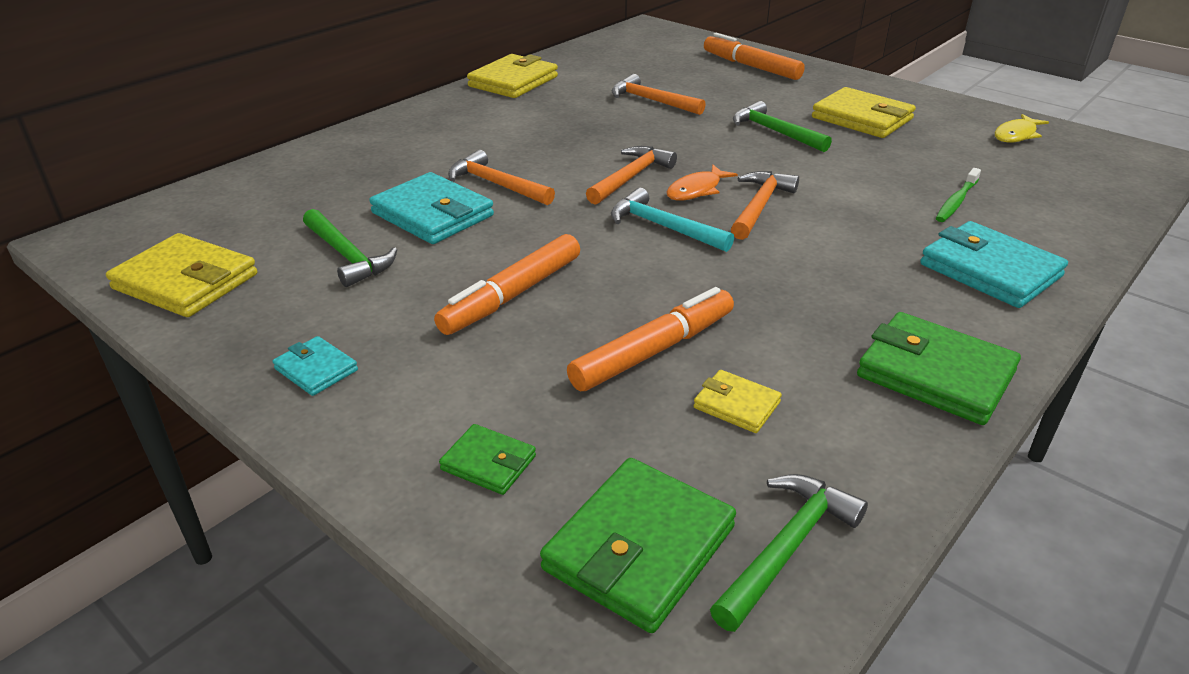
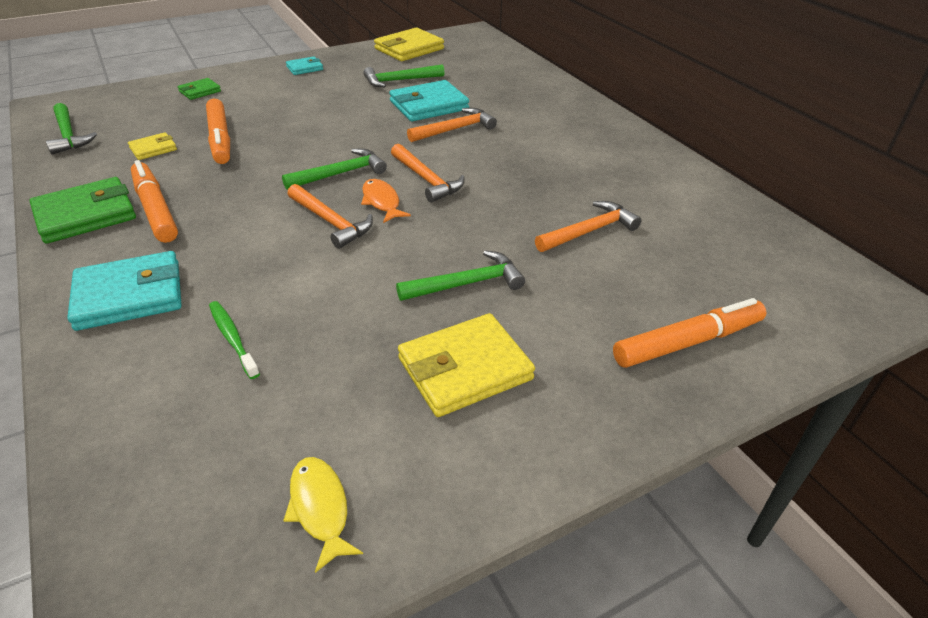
camera: 110 degrees right, 5 degrees up
(512, 295) = (314, 114): orange marker -> orange marker (155, 209)
(513, 81) = (671, 168): yellow wallet -> none
(639, 548) = (116, 109): green wallet -> none
(663, 227) = (340, 174): turquoise hammer -> green hammer

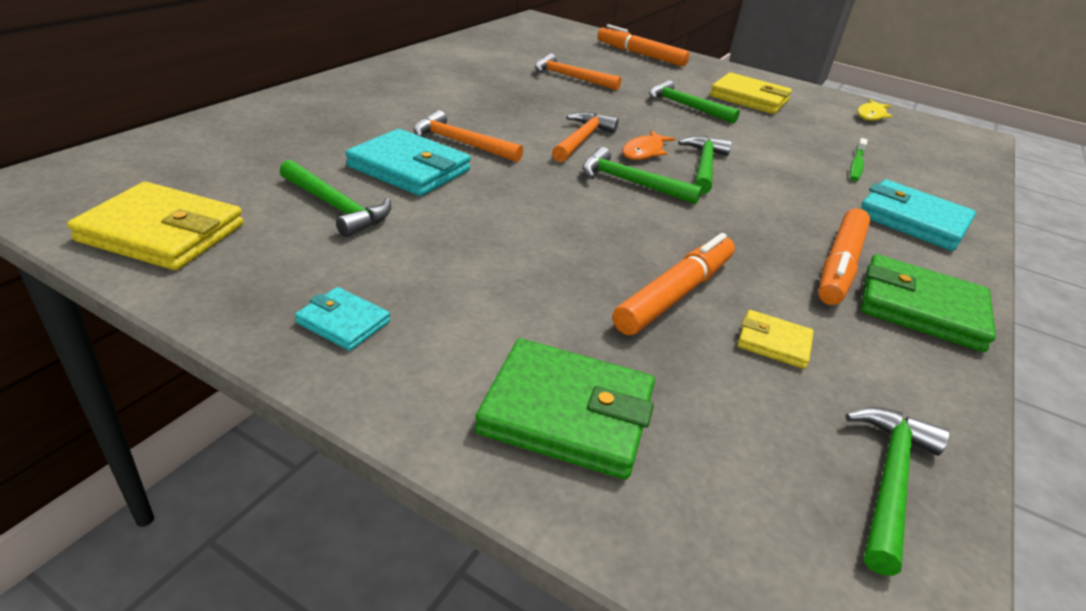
camera: 125 degrees left, 5 degrees down
(200, 91) = (567, 413): green wallet -> green wallet, size x1.90
(331, 222) = (704, 166): orange hammer -> green hammer

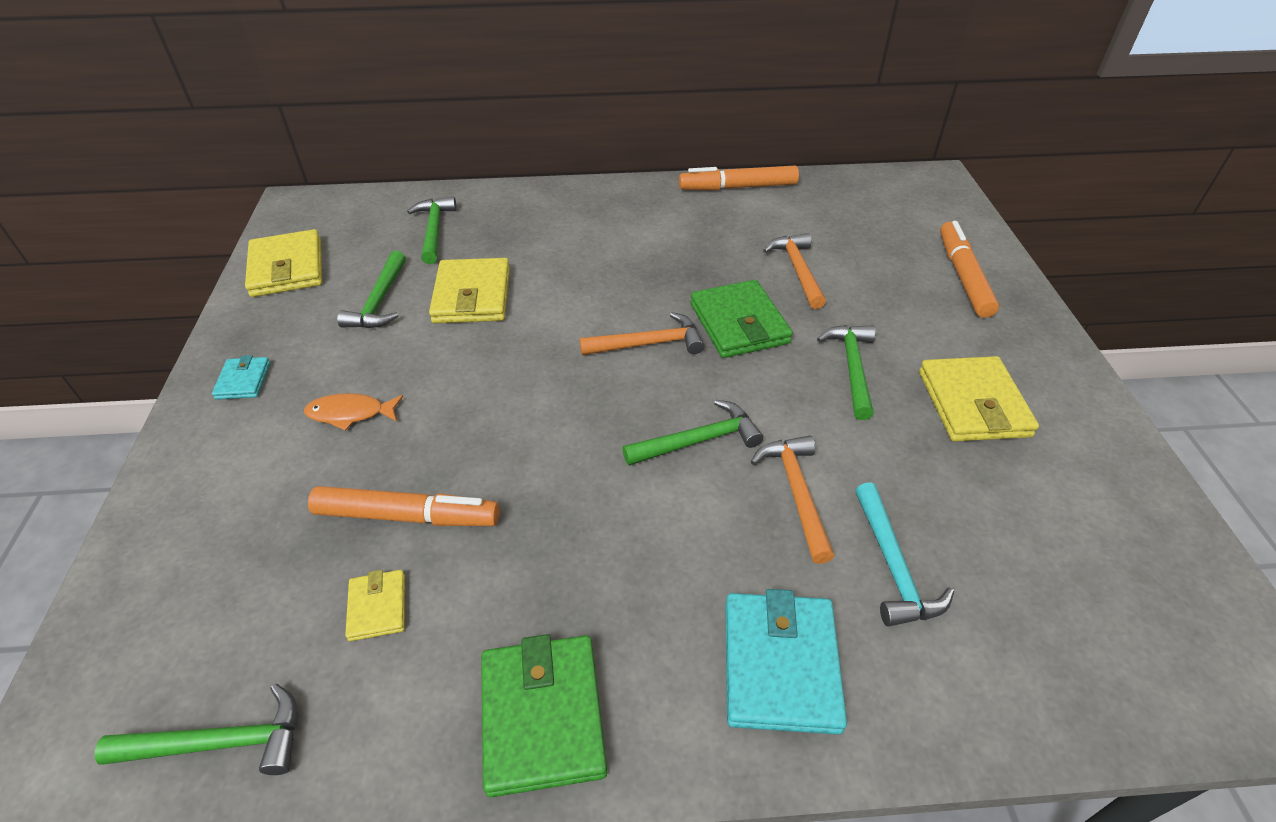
camera: 60 degrees right, 10 degrees up
(409, 169) = (472, 296): turquoise wallet -> yellow wallet
(461, 143) = (549, 293): orange hammer -> orange hammer (796, 493)
(567, 413) = (206, 521): green wallet -> green wallet (739, 324)
(631, 183) = (592, 410): green hammer -> green hammer (434, 230)
(644, 152) = (676, 389): orange fish -> orange fish (350, 413)
(840, 266) = (575, 619): orange marker -> orange marker (738, 187)
(856, 165) = (893, 566): green toothbrush -> turquoise hammer
(871, 115) = (1131, 536): yellow fish -> none

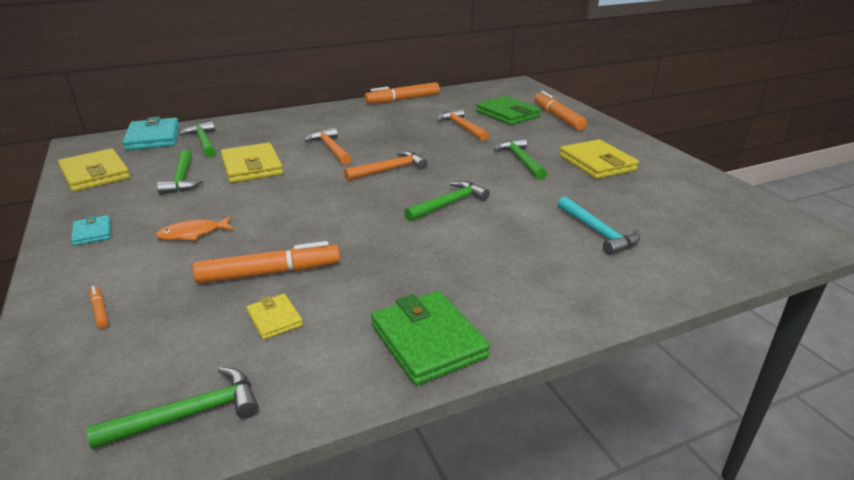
camera: 20 degrees left, 15 degrees down
(199, 526) = (99, 310): none -> orange marker
(739, 324) = (441, 153): green wallet -> green wallet (507, 114)
(780, 665) = (562, 284): turquoise wallet -> turquoise wallet (153, 138)
(796, 493) = (523, 214): orange hammer -> orange hammer (331, 149)

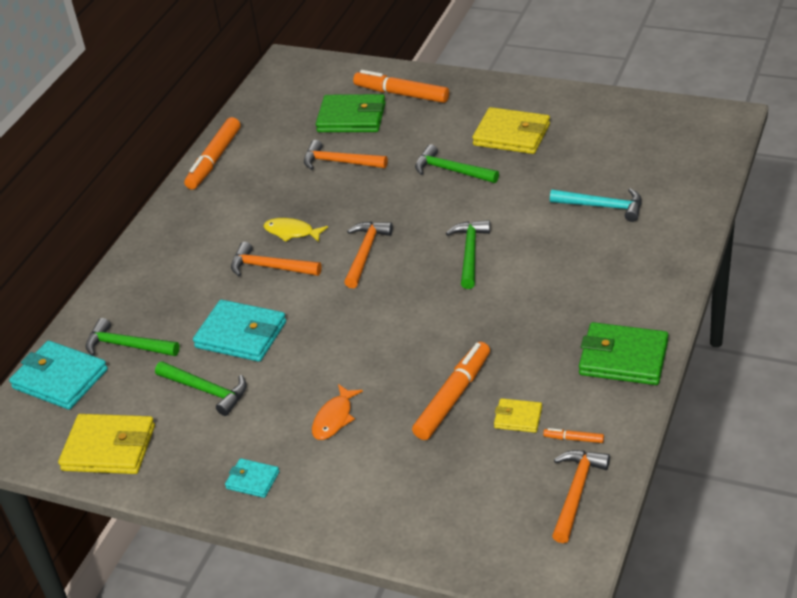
camera: 40 degrees left, 10 degrees up
(99, 310) = (399, 505): orange marker -> orange marker (573, 439)
(189, 414) = (576, 492): green hammer -> orange hammer
(252, 167) = (241, 335): yellow wallet -> turquoise wallet
(374, 141) = (292, 232): none -> yellow fish

